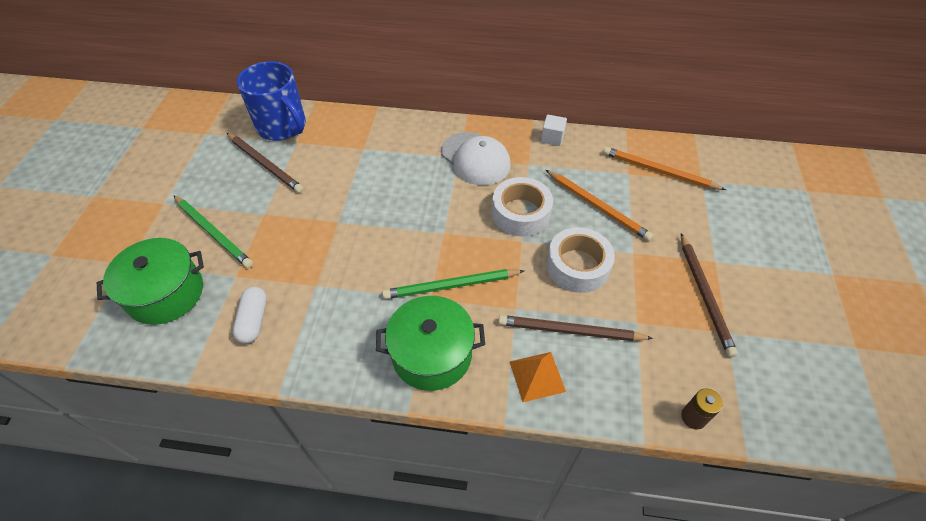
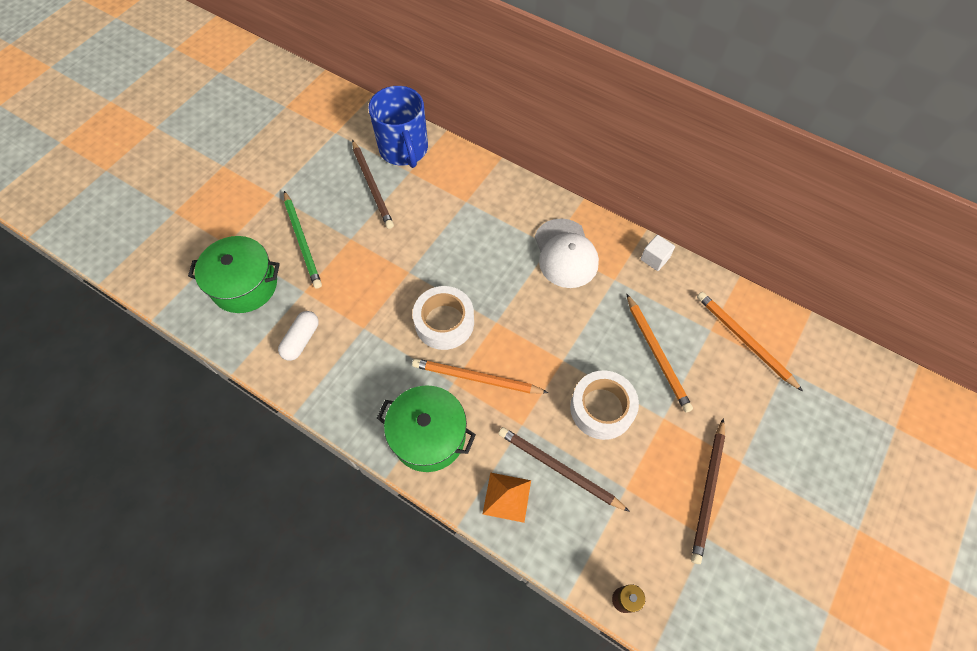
camera: 25 degrees right, 10 degrees up
(451, 286) = (476, 378): green pencil -> orange pencil
(521, 213) = (578, 330): white tape -> white tape (444, 322)

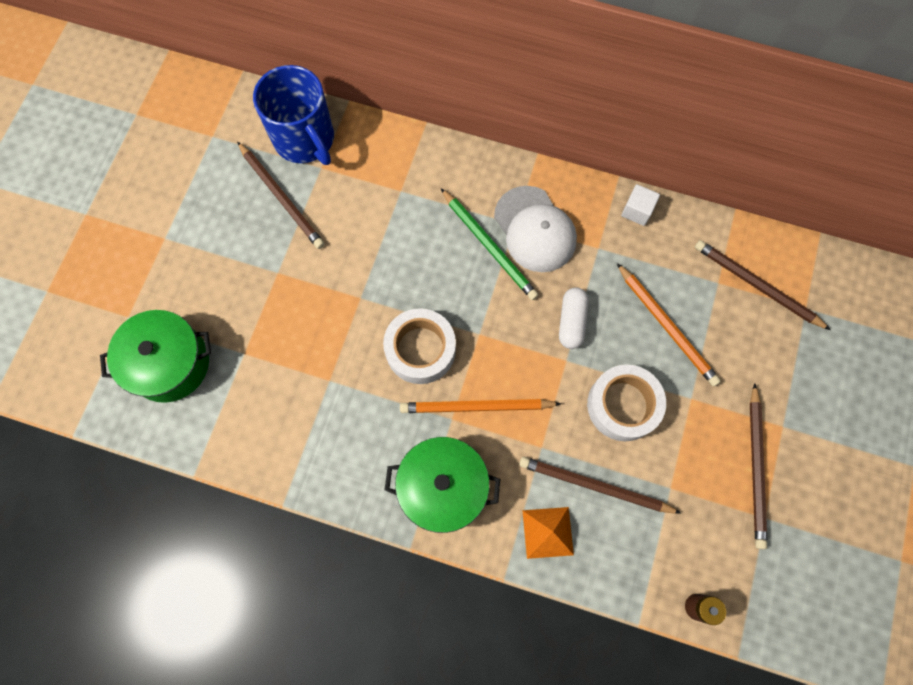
camera: 15 degrees left, 10 degrees up
(301, 340) = (261, 414): white capsule -> white capsule (571, 322)
(302, 241) = (220, 290): green pencil -> green pencil (489, 246)
(744, 340) = (756, 285): orange pencil -> brown pencil

